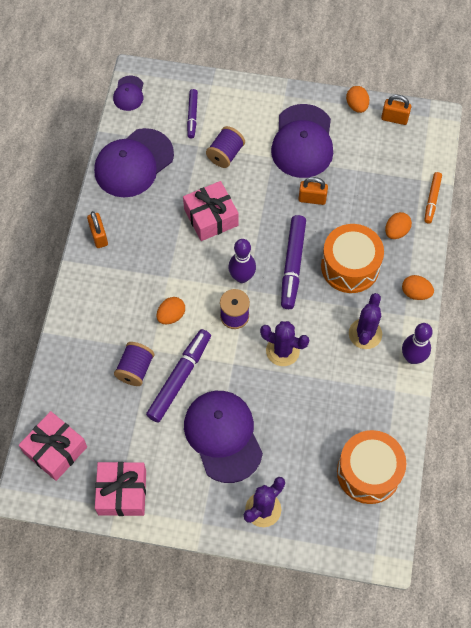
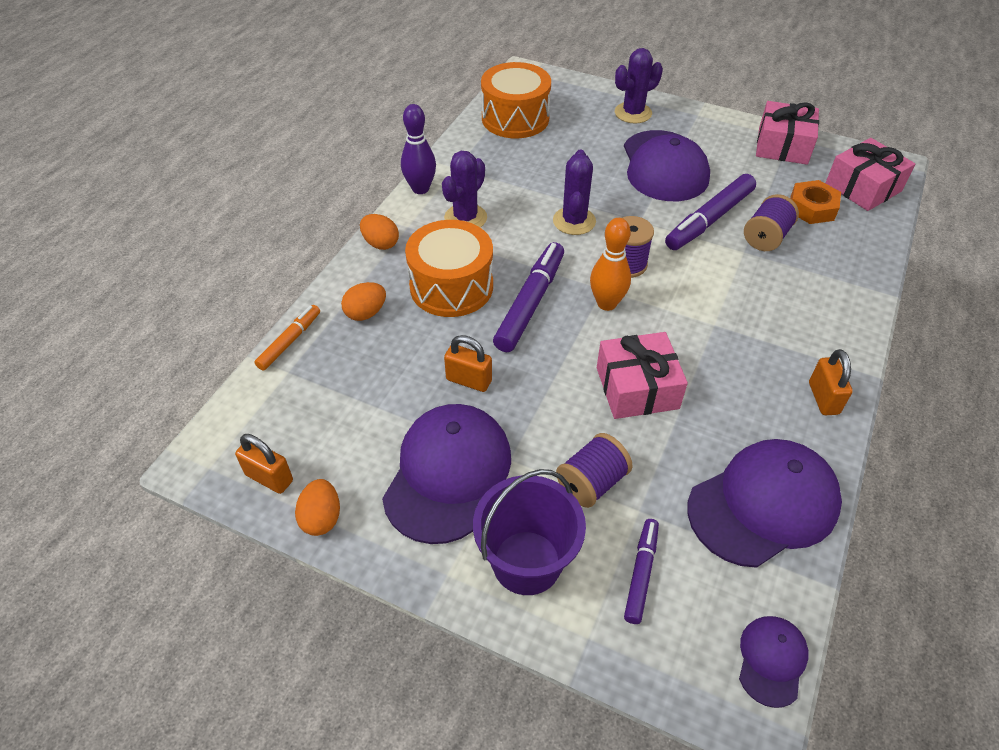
camera: 165 degrees left, 15 degrees down
(99, 412) = (812, 208): none -> orange nut
(171, 315) = (714, 280): orange egg -> none
(242, 277) = (606, 303): purple bowling pin -> orange bowling pin
(248, 108) = (526, 562): none -> purple bucket
(282, 351) = (574, 221): purple cactus -> purple cactus turned 60 degrees clockwise

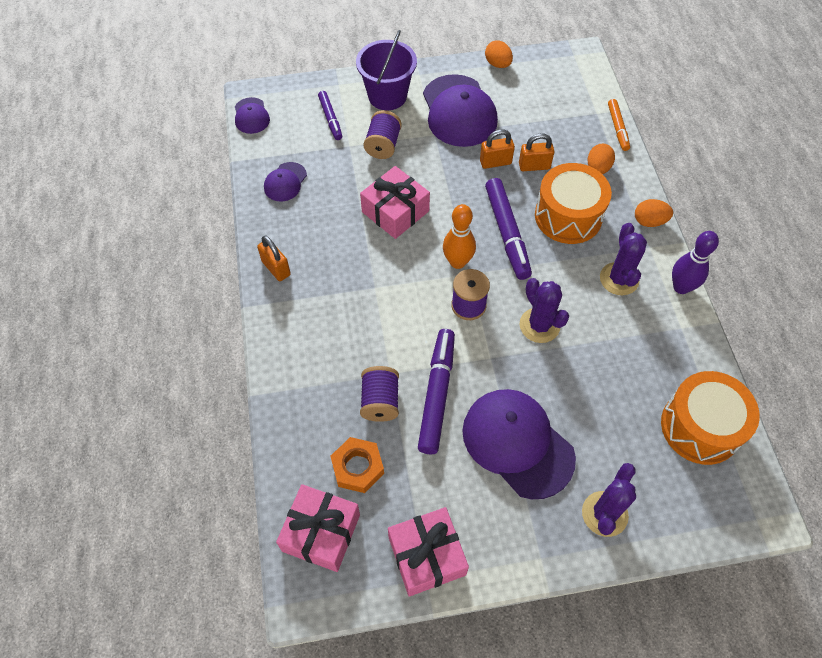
camera: 145 degrees right, 10 degrees up
(269, 478) = (541, 65): orange padlock -> orange padlock (534, 166)
(763, 504) = (285, 182): purple cap -> purple cap, size x0.50

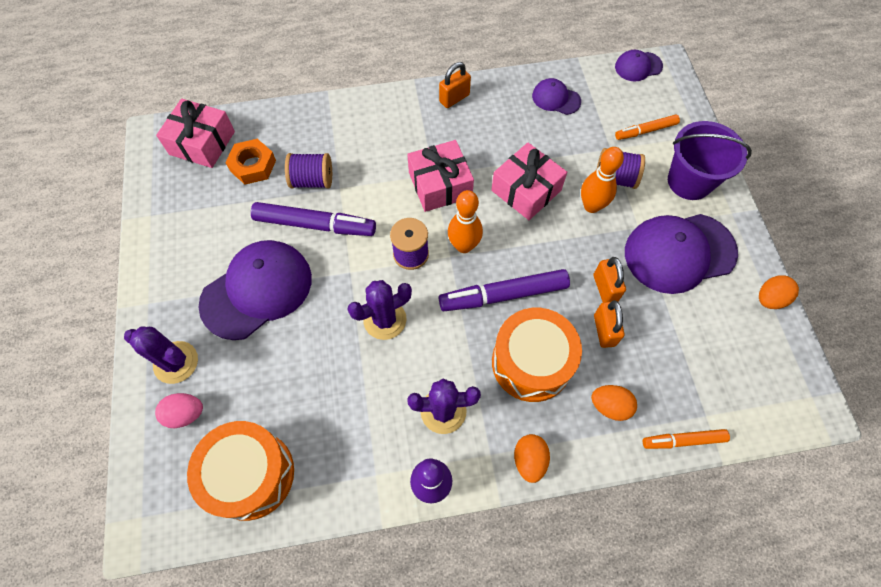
camera: 90 degrees right, 5 degrees up
(330, 119) = (645, 131): purple marker -> orange marker
(413, 164) = (591, 206): none -> orange bowling pin
(427, 556) = (168, 215): pink gift -> pink gift (440, 185)
(655, 494) = (185, 414): none -> pink egg

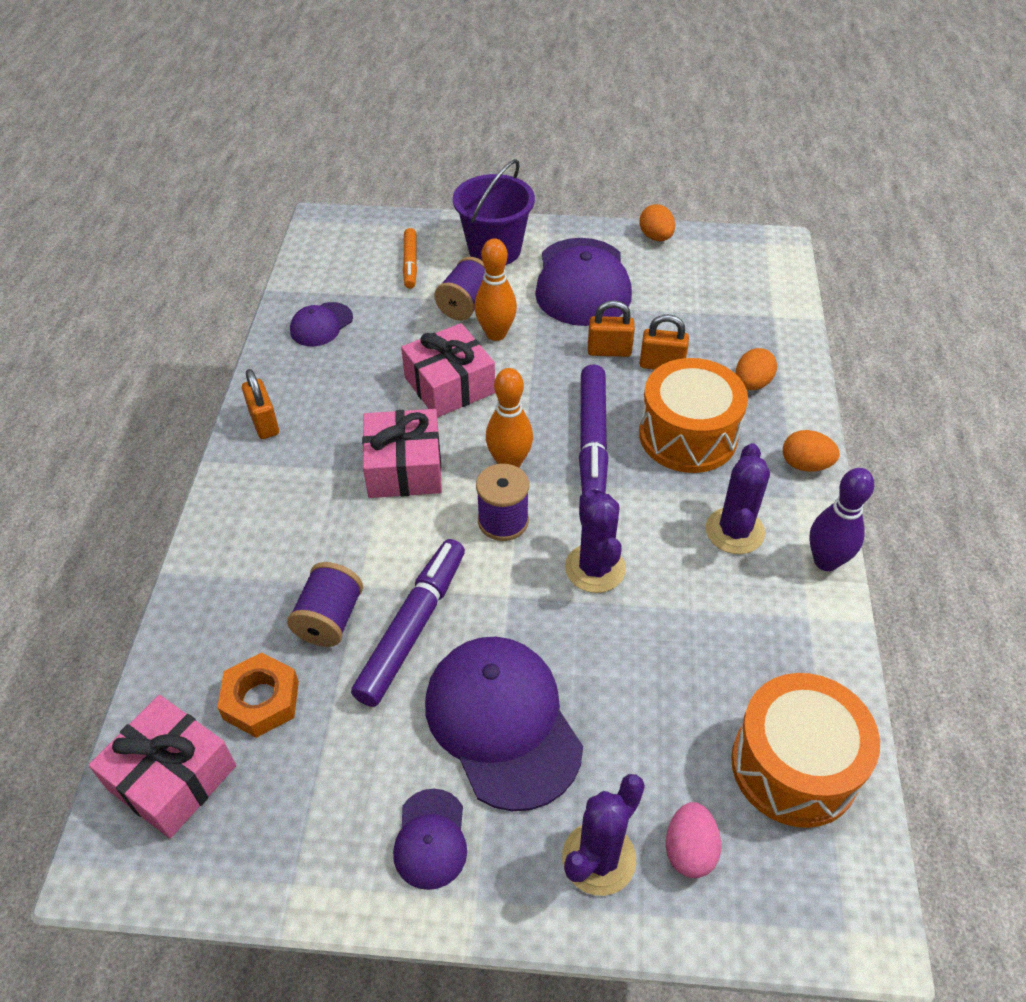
camera: 75 degrees left, 15 degrees down
(638, 66) = (312, 244): purple cap -> purple cap (430, 839)
(683, 440) = (797, 339): orange marker -> none

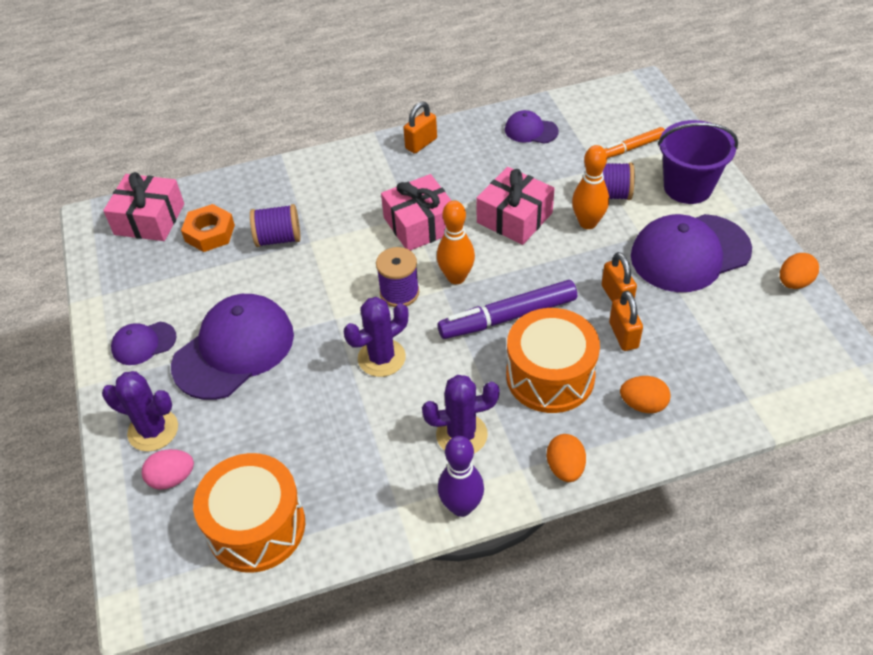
camera: 70 degrees right, 0 degrees up
(413, 627) = (288, 279): purple marker -> none

